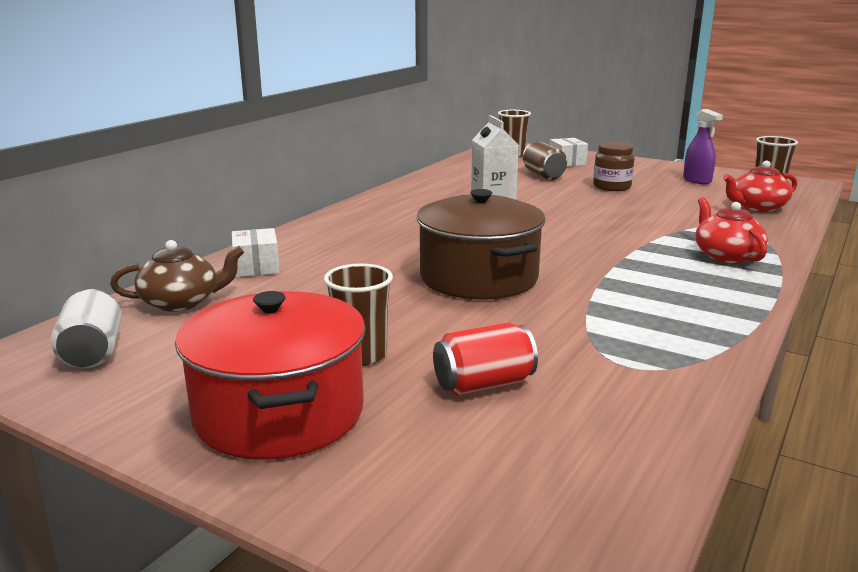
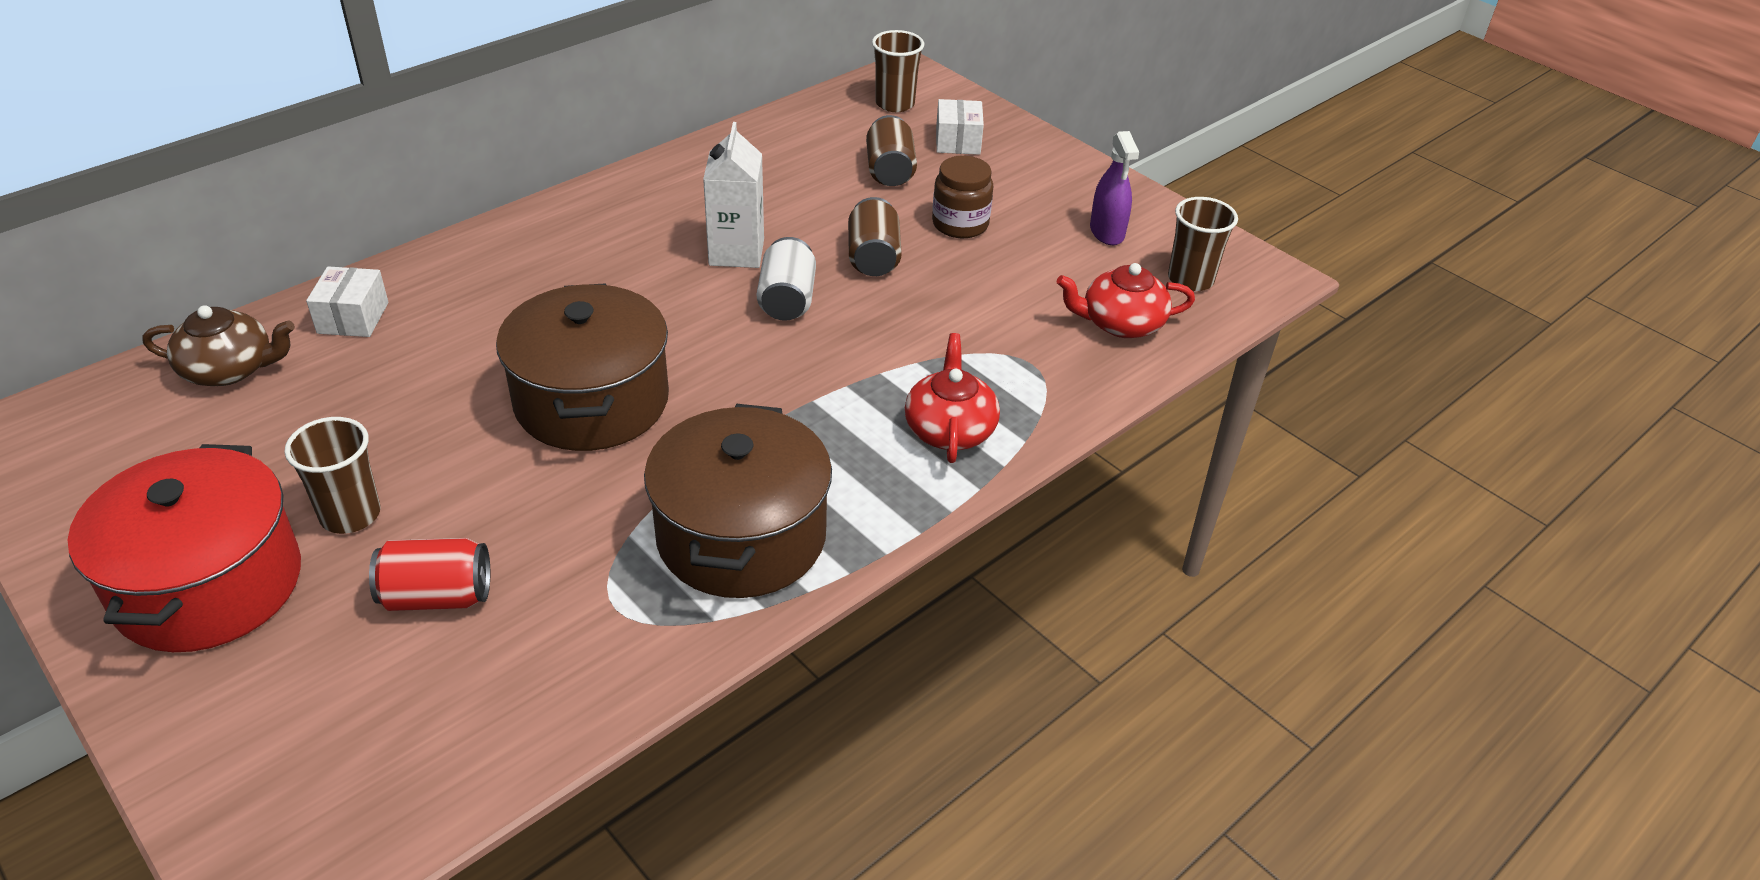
camera: 15 degrees right, 20 degrees up
(92, 352) = (93, 439): white can -> white can (787, 300)
(579, 203) = (873, 258): none -> brown can
(666, 318) = (741, 536): none -> brown pot

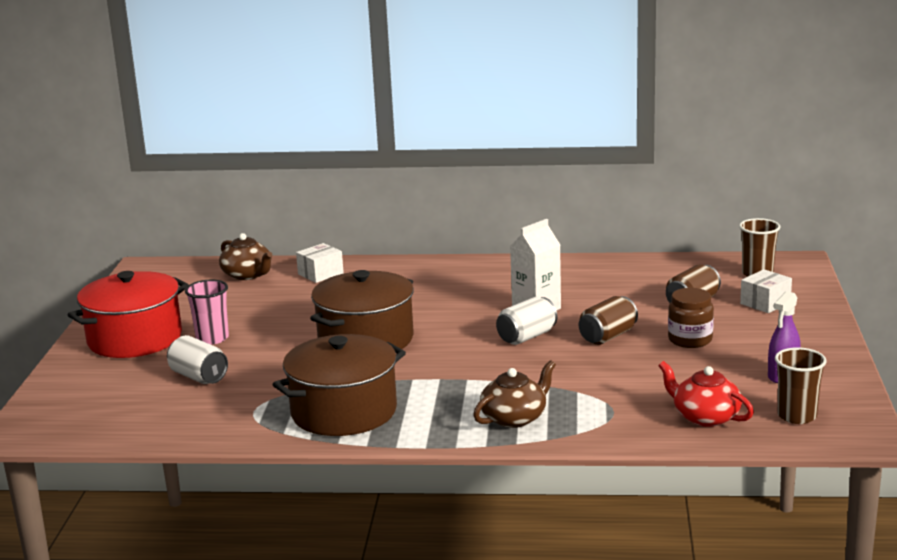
camera: 50 degrees right, 20 degrees down
(350, 515) = (212, 338): brown cup -> pink cup
(437, 596) = (199, 377): red can -> white can
(949, 429) = (515, 418): red teapot -> brown teapot

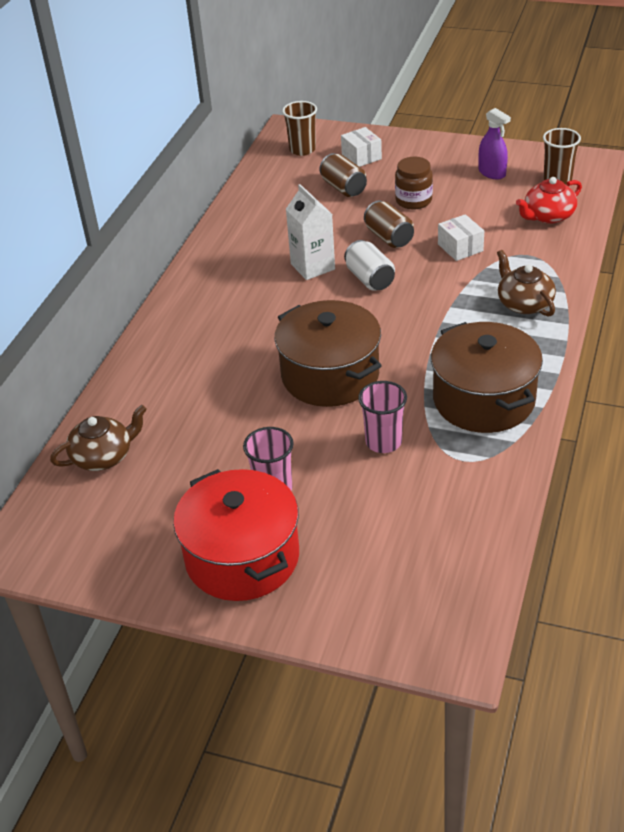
camera: 75 degrees left, 20 degrees up
(199, 377) = (369, 500): white can -> none
(275, 373) = (383, 442): none -> pink cup
(320, 274) = (139, 397): white box -> white box (460, 247)

